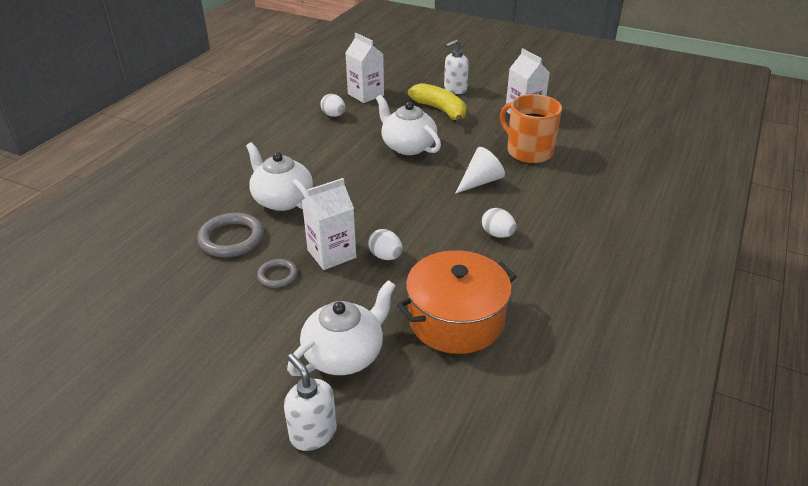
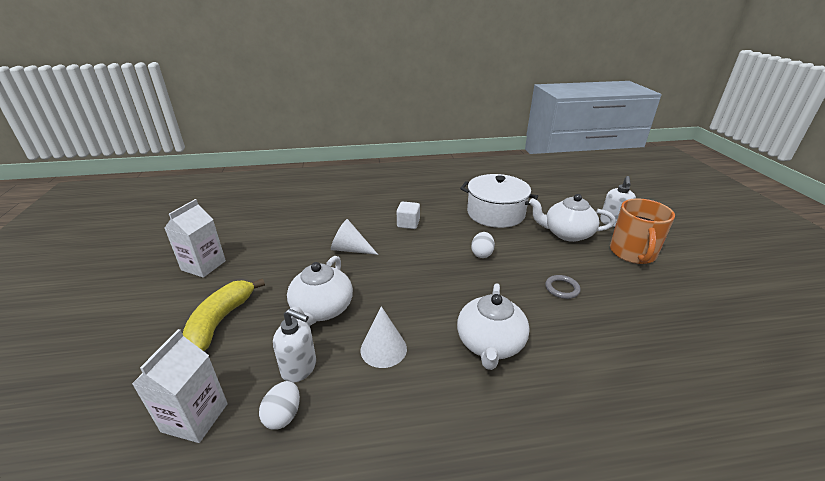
camera: 125 degrees left, 5 degrees down
(231, 238) = (570, 340): grey ring -> none
(331, 254) = (510, 276): white carton -> none
(337, 157) = (383, 349): none -> white cone
(455, 89) = (150, 333): white soap dispenser -> white soap dispenser (299, 368)
(456, 319) = (495, 213): orange pot -> white pot
(497, 234) = (408, 224): white egg -> white cube
(528, 151) = (283, 243): orange mug -> orange mug (632, 253)

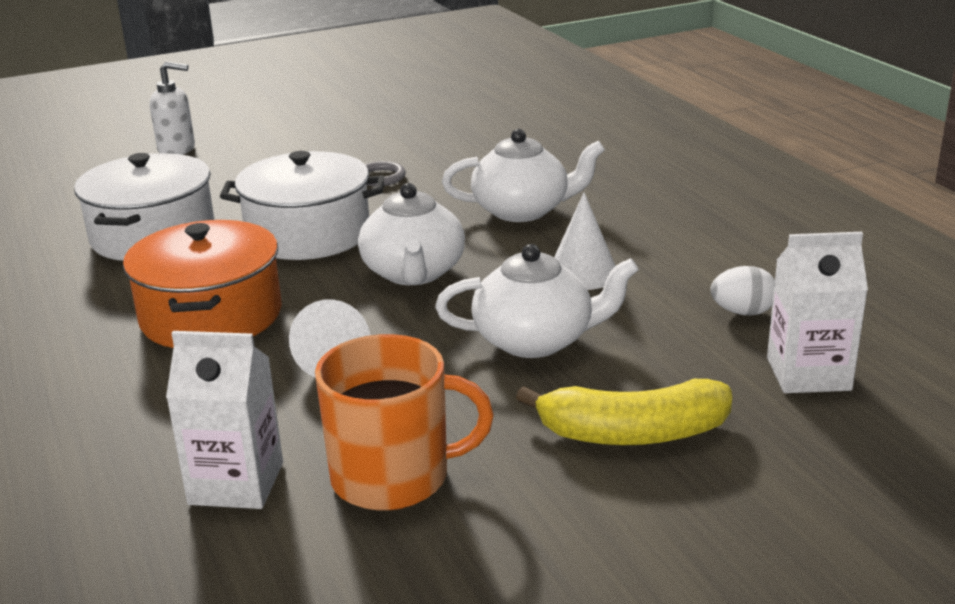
camera: 105 degrees left, 5 degrees down
(203, 265) = (482, 545): white carton -> white carton (236, 483)
(299, 368) = (665, 324): white soap dispenser -> none
(408, 224) = (211, 316): white cube -> orange pot
(482, 254) = (308, 234): white egg -> white pot
(567, 233) = (222, 178): white teapot -> white teapot (414, 273)
(632, 253) = (270, 139): orange mug -> orange mug (393, 477)

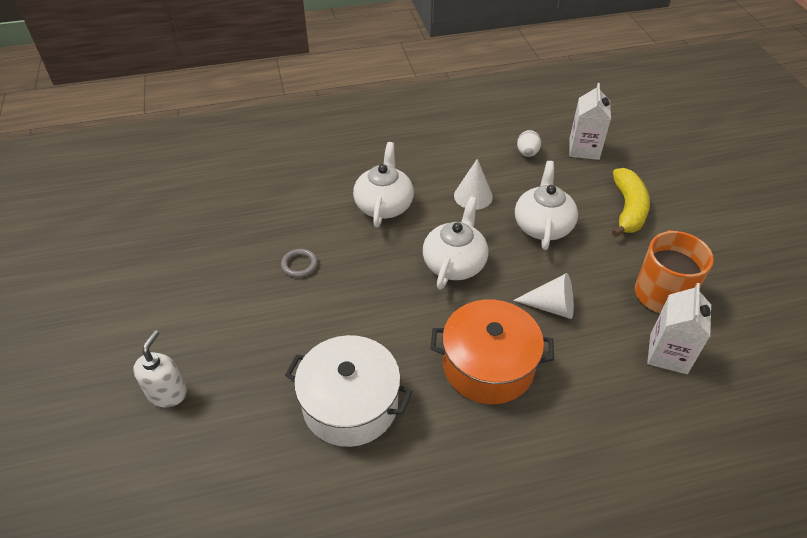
camera: 80 degrees left, 20 degrees up
(308, 234) = (381, 310): white pot -> none
(414, 273) = (454, 263): white teapot -> white teapot turned 75 degrees counterclockwise

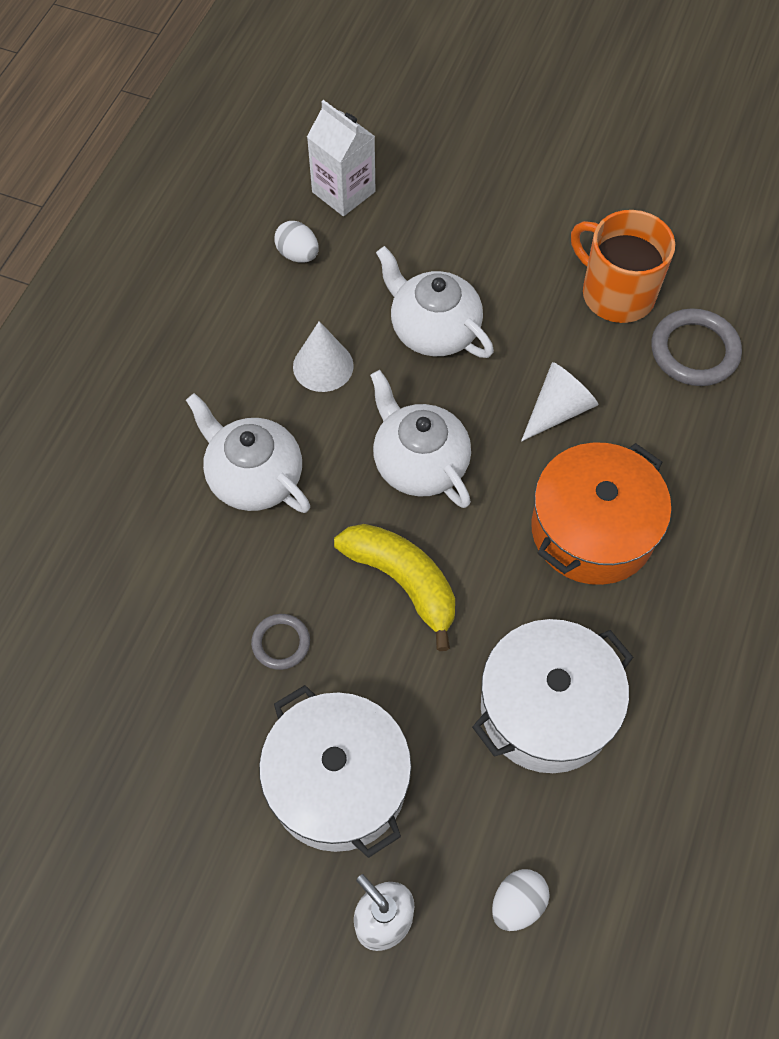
camera: 55 degrees left, 15 degrees up
(214, 455) = (517, 903): none -> white egg
(236, 330) = (338, 782): none -> white pot
(628, 209) = (477, 228): yellow banana -> yellow banana (403, 581)
(668, 354) = (694, 351): white carton -> grey ring

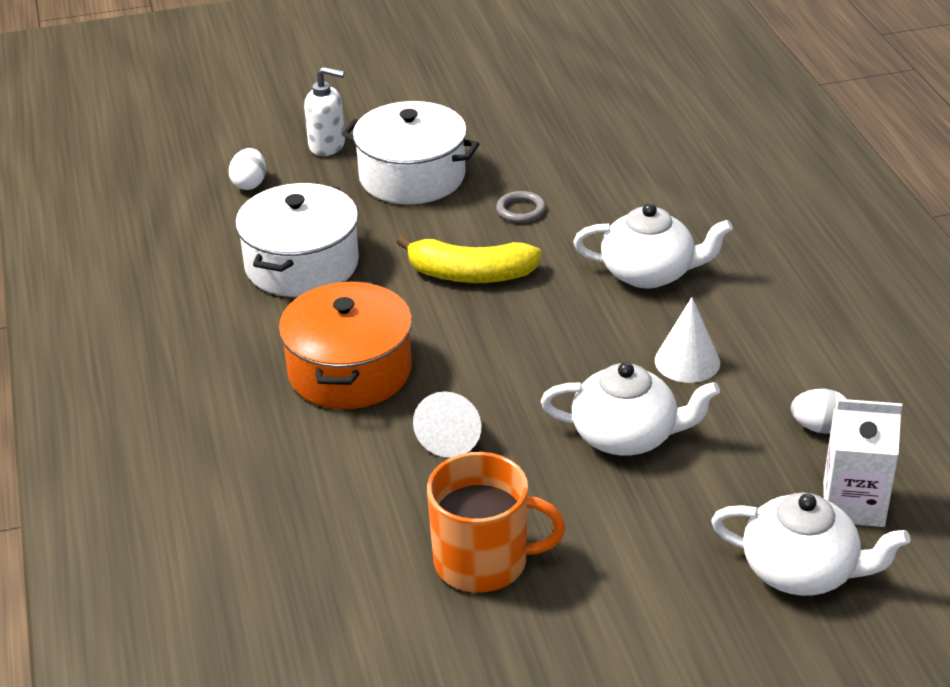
camera: 145 degrees right, 25 degrees down
(419, 463) = (533, 342): white teapot -> white teapot (801, 571)
(694, 351) = (360, 550): grey ring -> none

